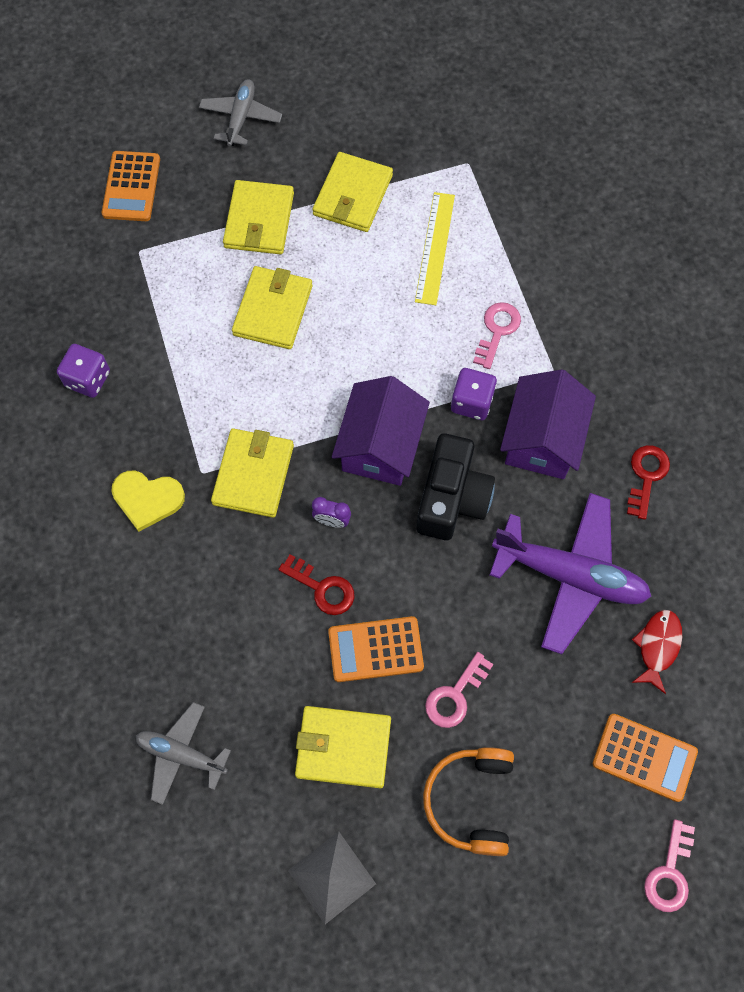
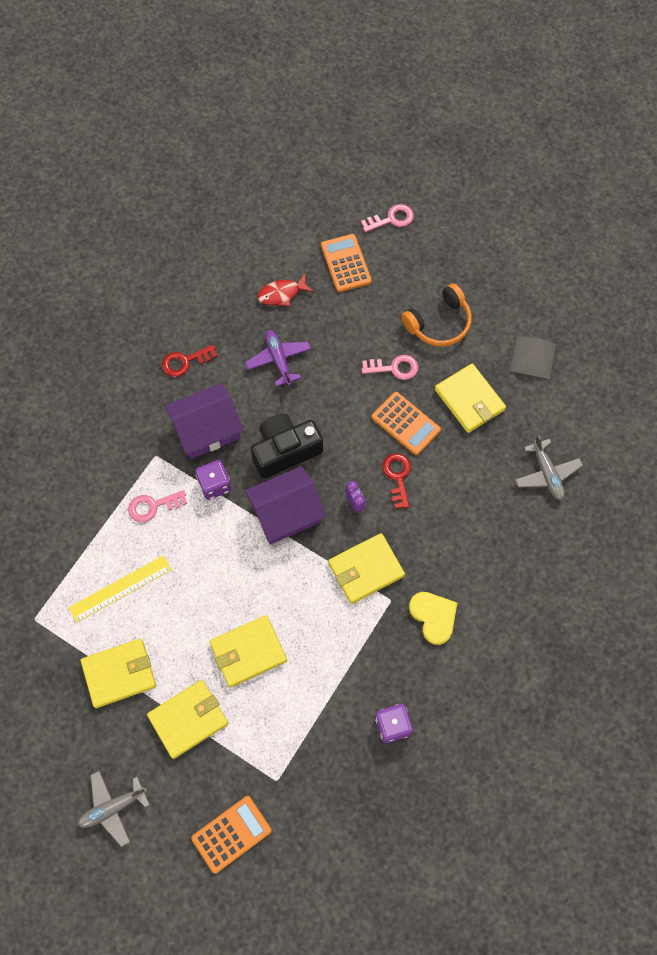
camera: 130 degrees left, 0 degrees up
(570, 575) = (278, 360): purple plane -> purple plane, size x0.58

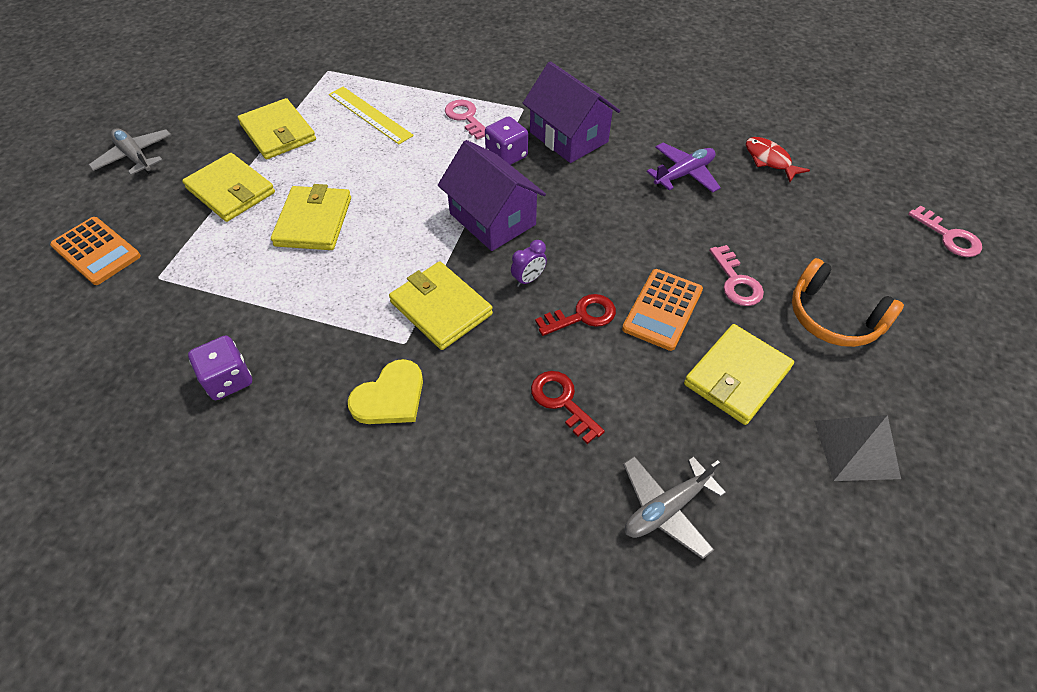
camera: 75 degrees right, 15 degrees down
(185, 362) = (640, 106): red key -> red key (562, 402)
(248, 652) = (314, 221): yellow wallet -> yellow wallet turned 45 degrees clockwise
(285, 450) = (571, 202): black camera -> none
(346, 263) = (850, 206): orange calculator -> none

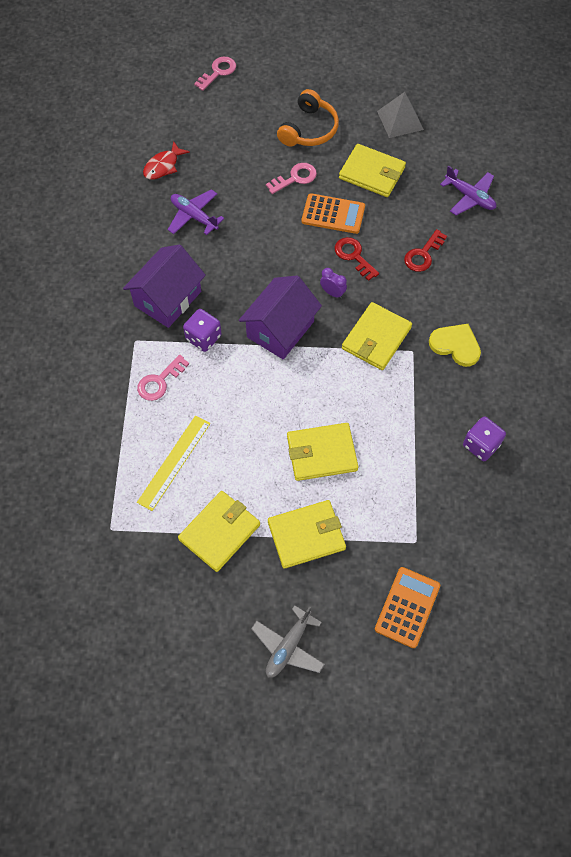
camera: 105 degrees left, 10 degrees up
(231, 191) = (306, 535): yellow wallet -> yellow wallet turned 45 degrees clockwise
(666, 509) = (469, 197): grey plane -> purple plane

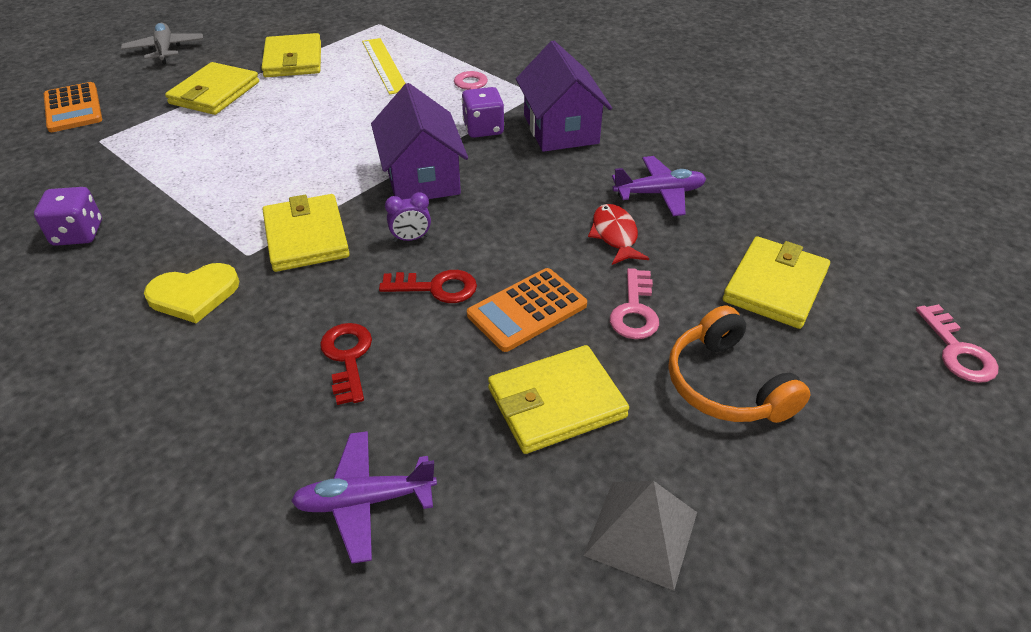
camera: 130 degrees right, 20 degrees down
(163, 166) = (774, 207): red fish -> red fish (615, 235)
(321, 453) = (260, 134): yellow wallet -> yellow wallet (775, 286)

